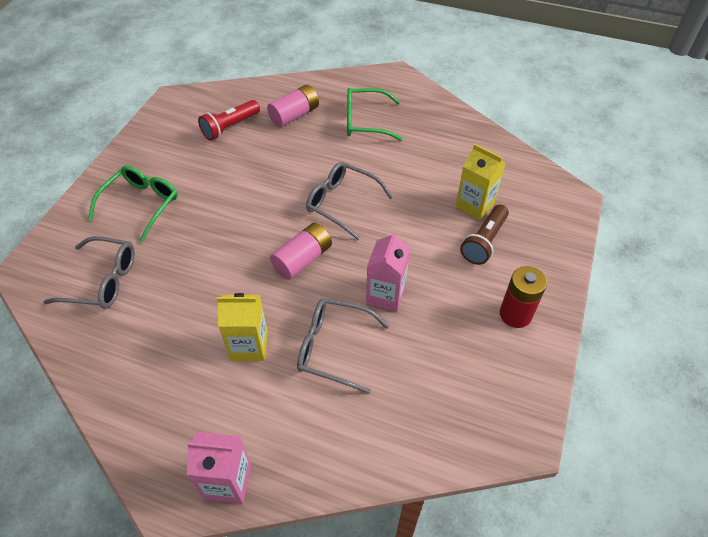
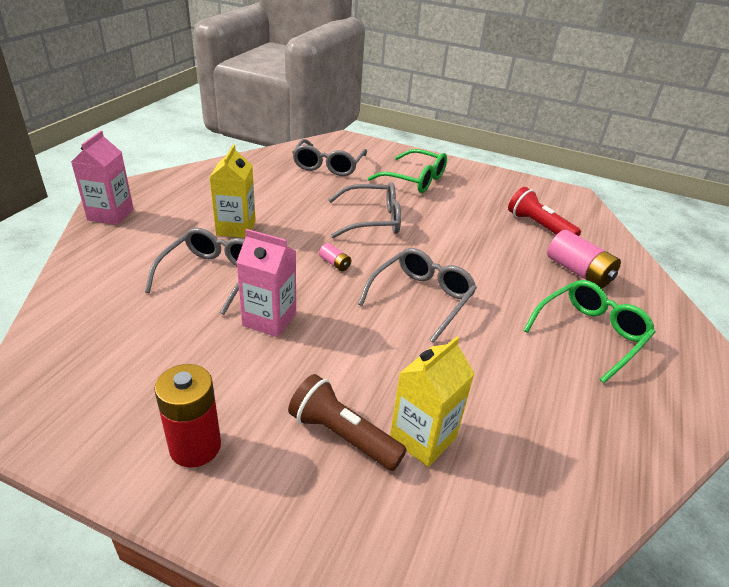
camera: 90 degrees right, 15 degrees down
(226, 236) = (372, 220): none -> grey glasses
(302, 259) = (335, 263): pink battery -> pink battery, size x0.48
(365, 121) = (590, 334): green glasses -> green glasses turned 45 degrees clockwise

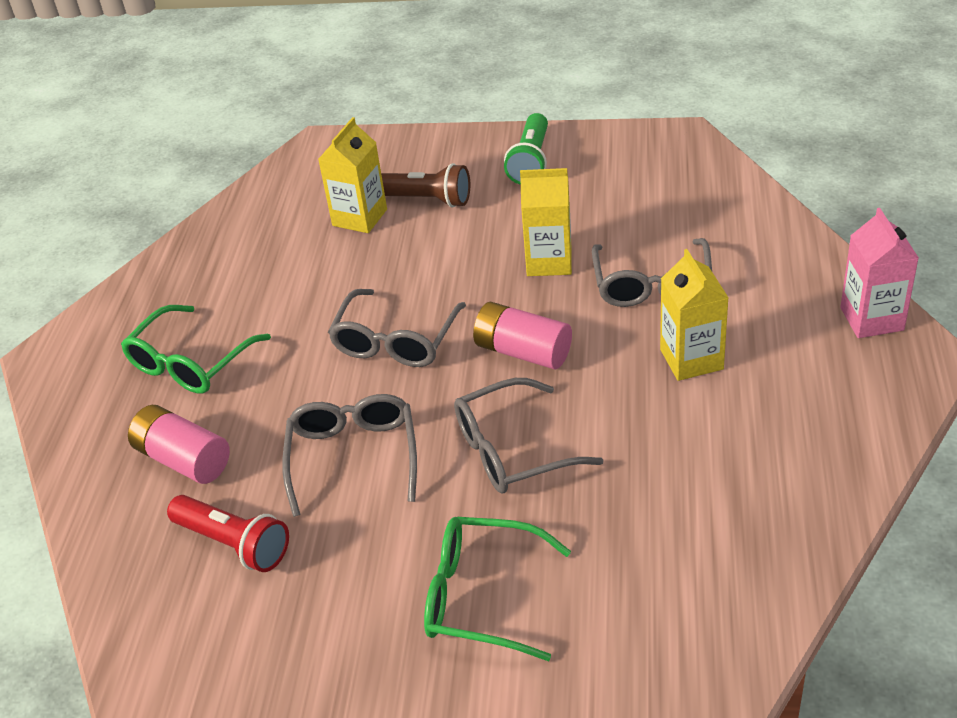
camera: 170 degrees right, 5 degrees up
(195, 446) = (530, 162): red battery -> green flashlight
(269, 319) = (549, 261): pink carton -> yellow carton
(328, 165) = (669, 572): grey glasses -> grey glasses (353, 457)
(335, 263) = (523, 351): pink battery -> pink battery, size x2.06

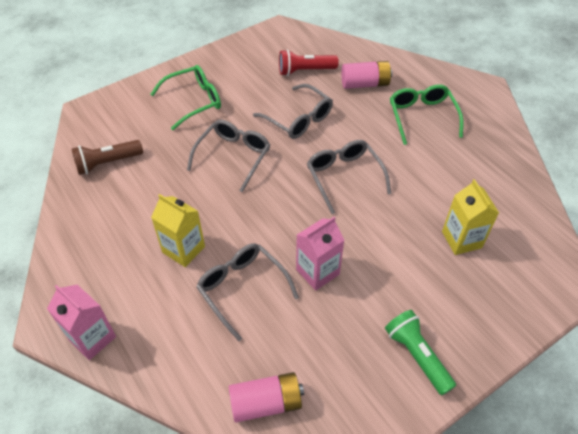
camera: 135 degrees right, 10 degrees up
(425, 200) = (442, 276): brown flashlight -> brown flashlight (107, 163)
(523, 351) = (275, 206): pink battery -> pink battery (266, 403)
(549, 261) = (317, 272): yellow carton -> pink carton

